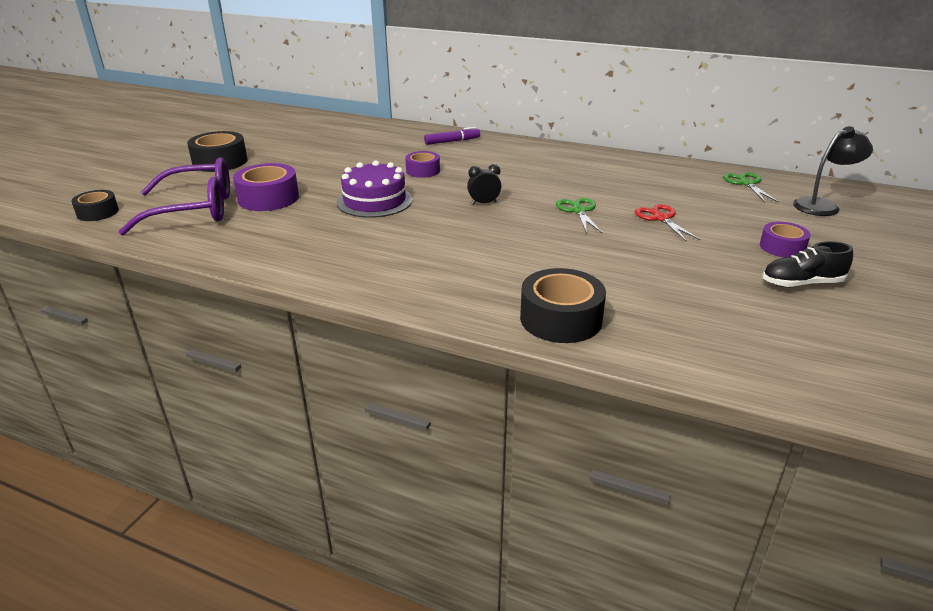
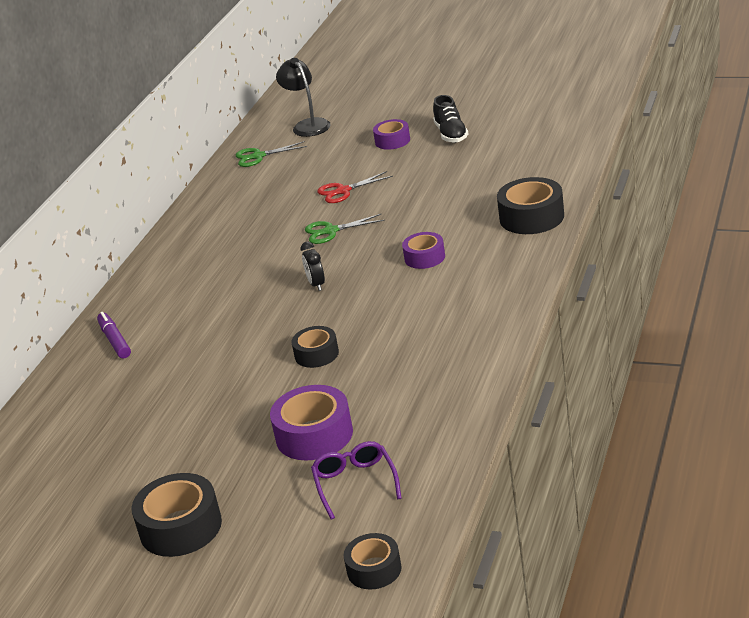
camera: 90 degrees left, 0 degrees up
(195, 210) = (355, 483): purple glasses -> purple glasses, size x0.55
(374, 201) = (316, 354): purple cake -> black tape
(423, 171) = (222, 341): purple tape -> purple tape (424, 257)

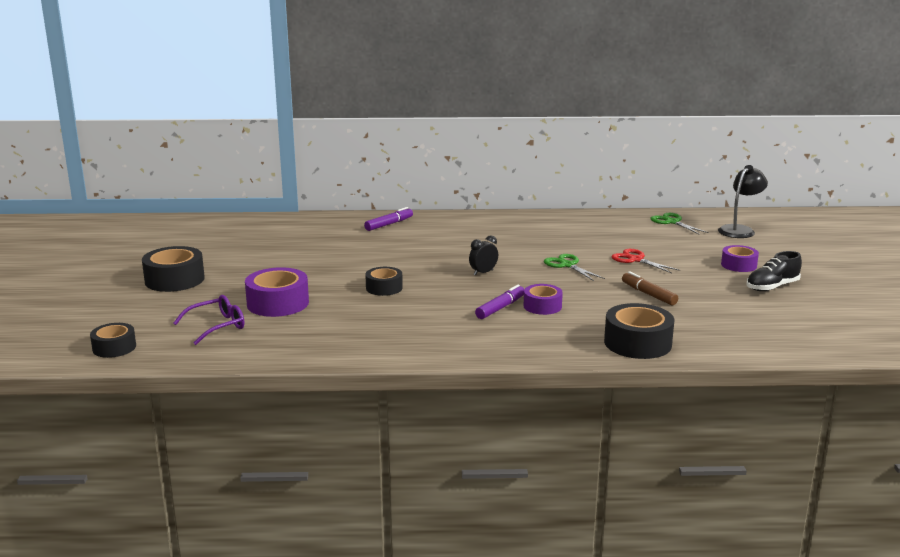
camera: 65 degrees right, 10 degrees down
(415, 282) = (500, 308): none -> purple marker
(430, 196) = (648, 294): none -> brown marker

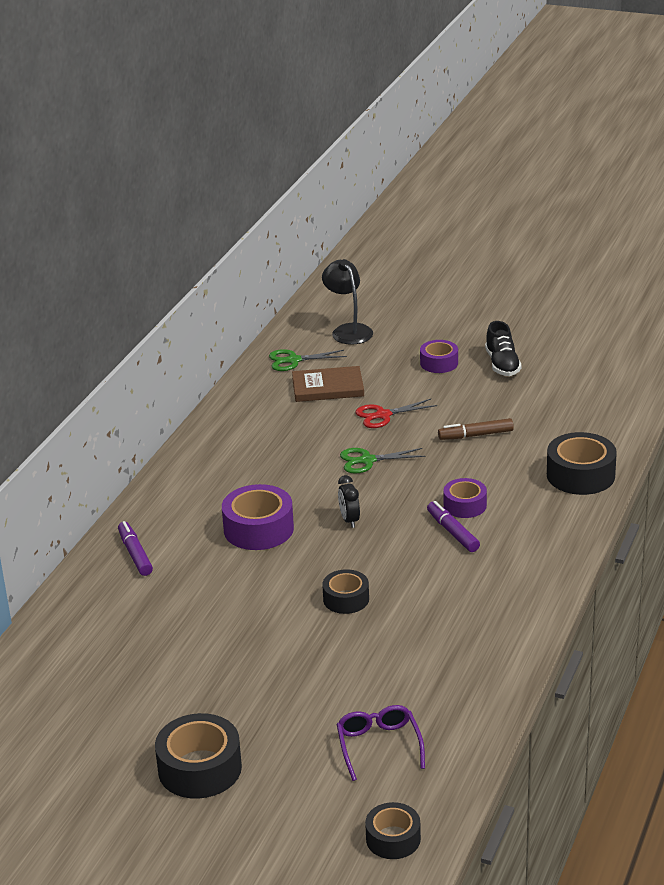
camera: 65 degrees left, 10 degrees up
(278, 303) = (339, 688): purple tape -> purple tape (258, 529)
(650, 237) = (328, 387): none -> brown book

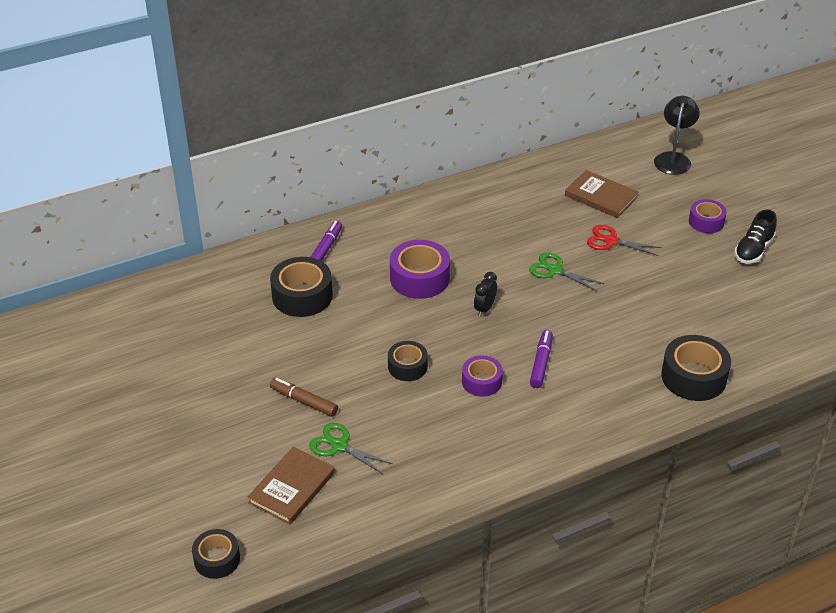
camera: 40 degrees right, 10 degrees up
(200, 768) = (176, 425): black tape -> black tape (302, 296)
(294, 360) = (604, 162): green scissors -> green scissors (339, 446)
(379, 746) = (292, 488): purple glasses -> brown book
(465, 505) = (577, 347): purple tape -> purple tape (481, 381)
(475, 435) = (657, 296): brown marker -> brown marker (304, 401)

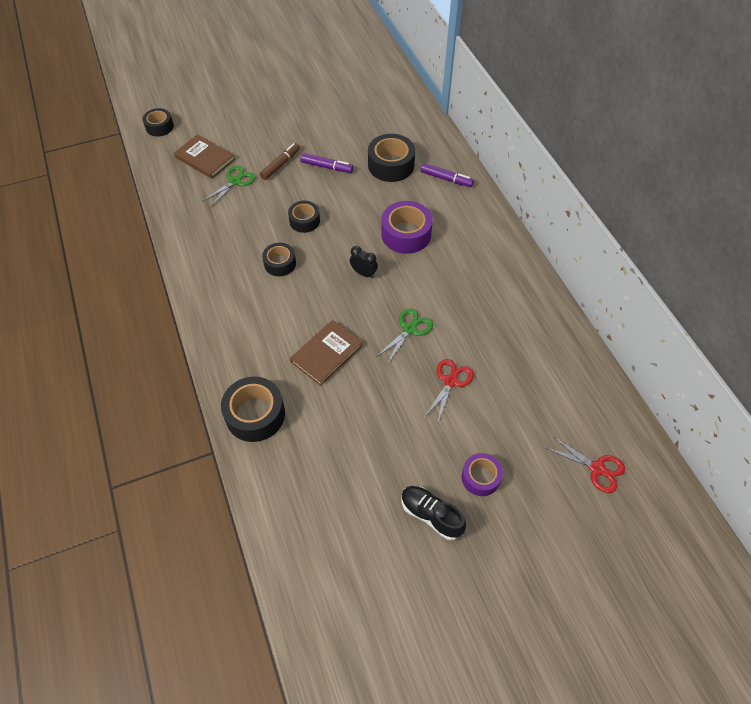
camera: 95 degrees right, 15 degrees up
(481, 381) = (280, 263): purple tape -> black tape
(541, 363) = (293, 304): purple marker -> purple marker (327, 167)
(601, 196) = (522, 384): brown book -> brown book (326, 354)
(673, 158) = (597, 468): black lamp -> red scissors

